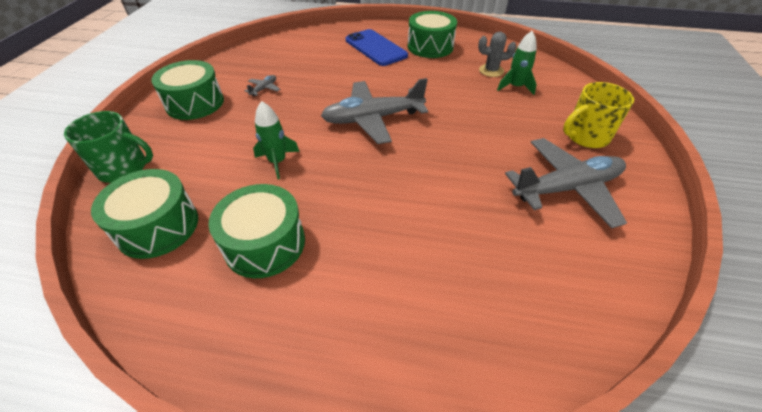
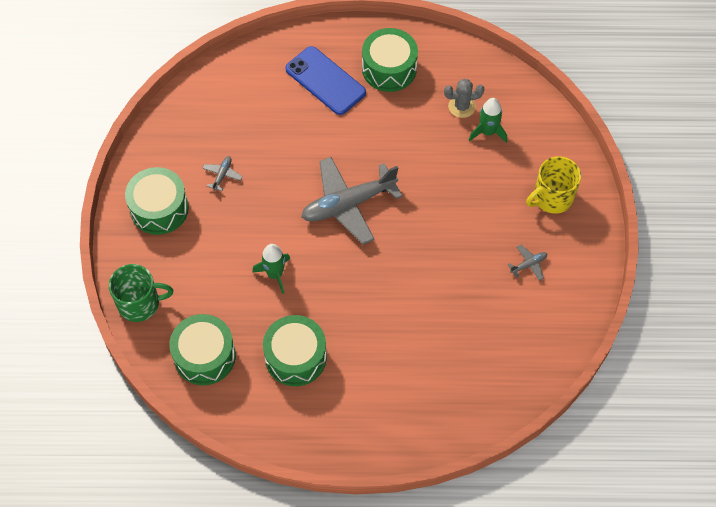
camera: 10 degrees left, 15 degrees up
(566, 188) = (528, 264): grey plane -> grey plane, size x0.40

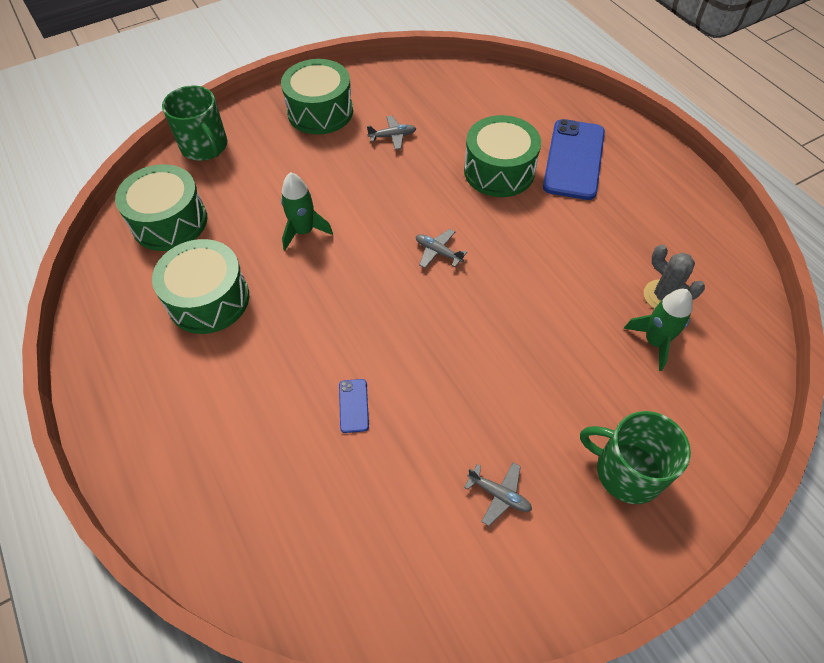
camera: 60 degrees right, 5 degrees down
(348, 204) = (438, 252): grey plane -> grey plane, size x0.40
(389, 69) = (643, 204): green drum -> green drum (499, 171)
(430, 309) = (353, 405): none -> blue phone
(552, 197) = (626, 471): yellow mug -> green mug

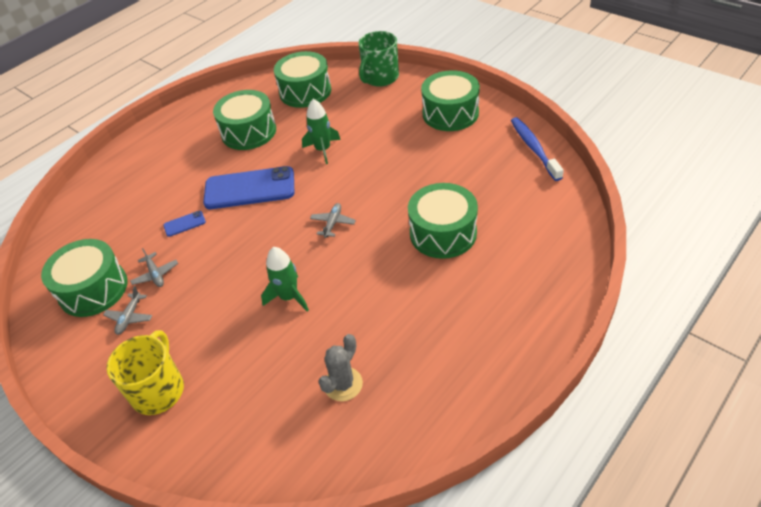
camera: 75 degrees right, 10 degrees down
(392, 136) = (447, 159): grey plane -> grey plane (155, 274)
(417, 75) = (534, 148): none -> blue toothbrush
(426, 541) = (93, 289): none -> green drum
(574, 159) = (488, 280): blue phone -> blue phone (249, 188)
(626, 471) = (158, 390): green mug -> yellow mug
(655, 342) = (288, 386): green rocket -> green rocket (289, 297)

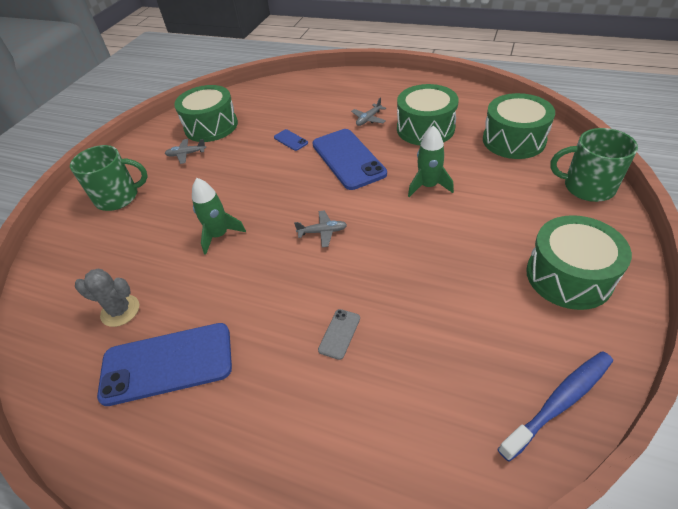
camera: 70 degrees right, 0 degrees up
(155, 274) = (231, 148): grey plane -> grey plane (368, 119)
(158, 390) = (118, 197): yellow mug -> green mug
(422, 346) = (167, 363): none -> blue phone
(443, 233) = (339, 334): green drum -> grey phone

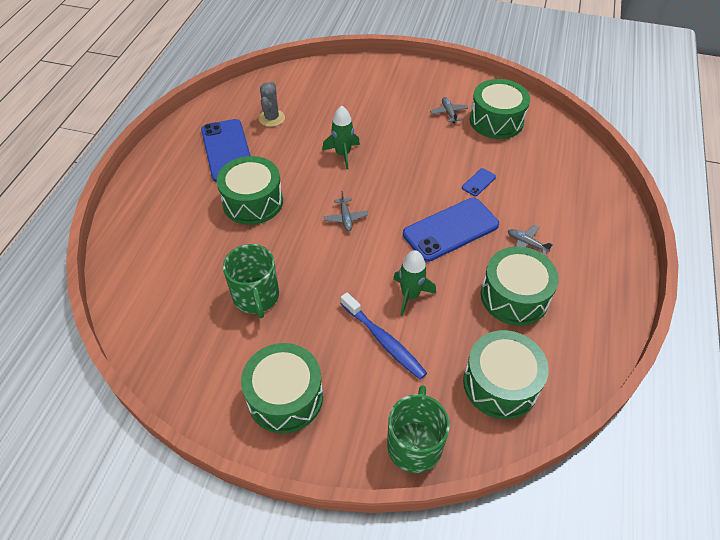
camera: 80 degrees right, 5 degrees up
(118, 197) = (388, 86): green mug -> green mug (256, 297)
(280, 323) = (253, 202): none -> green drum
(339, 334) = (240, 235): grey phone -> none
(559, 402) = (167, 365): blue toothbrush -> blue toothbrush (383, 340)

